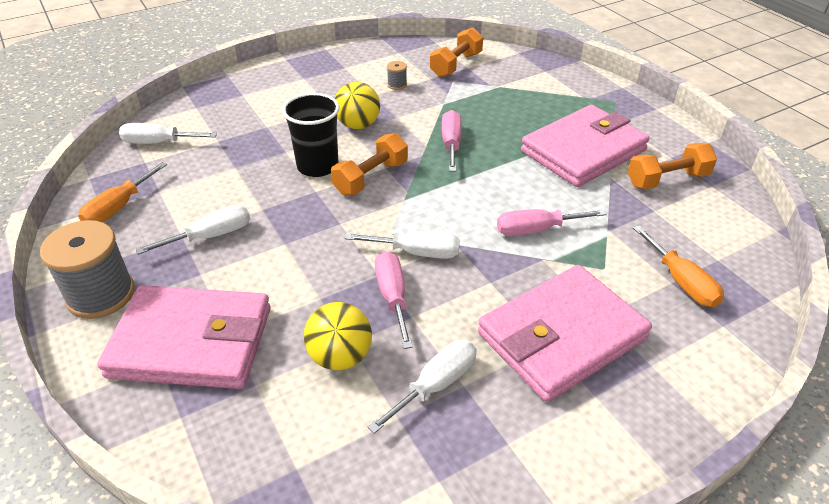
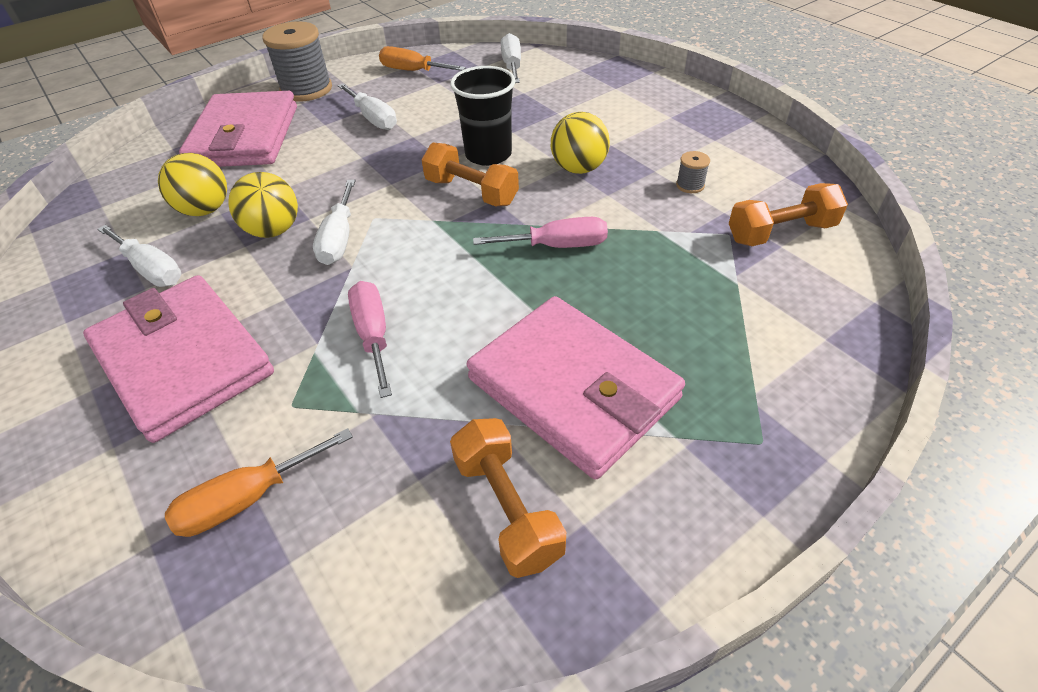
camera: 85 degrees right, 5 degrees up
(393, 297) = (274, 230): pink screwdriver -> yellow ball
(456, 65) = (780, 233): orange dumbbell -> orange dumbbell turned 45 degrees counterclockwise

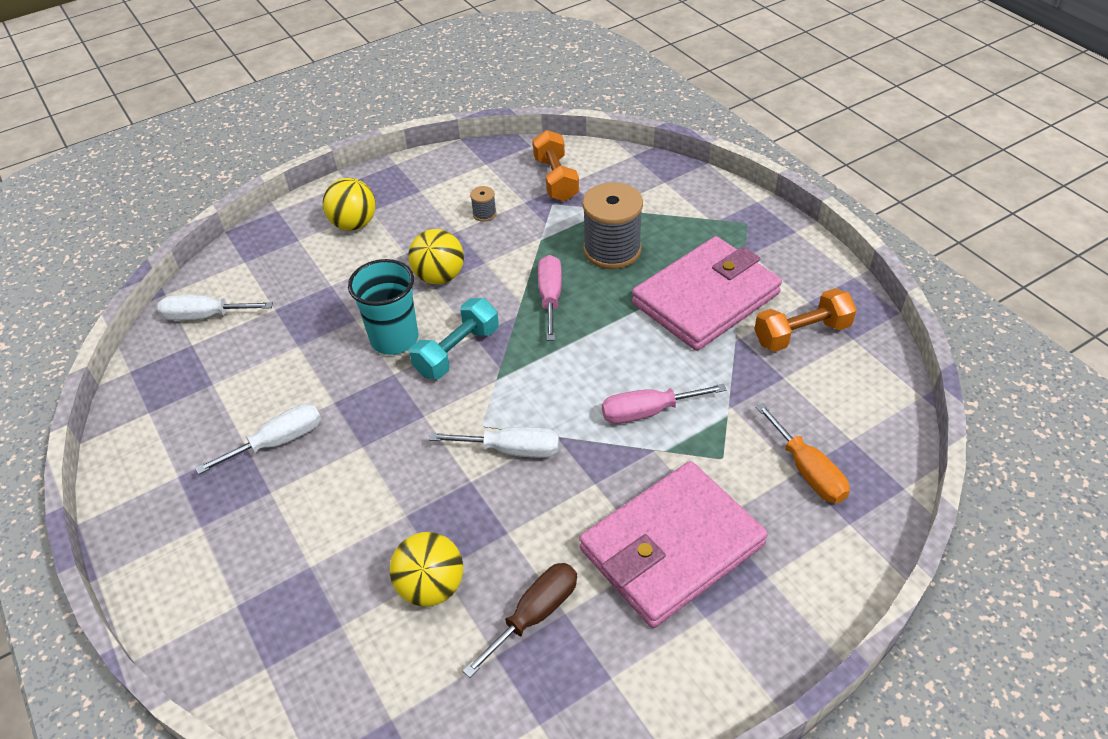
camera: 85 degrees left, 0 degrees up
(151, 269) = (535, 614): white screwdriver -> brown screwdriver
(245, 136) = (269, 578): pink wallet -> none
(274, 230) = (486, 509): yellow ball -> yellow ball (354, 224)
(306, 89) = (162, 525): grey spool -> grey spool (612, 250)
(413, 71) = (169, 410): orange screwdriver -> none
(471, 192) = (457, 351): orange dumbbell -> turquoise dumbbell
(488, 154) = (394, 339): black cup -> turquoise cup

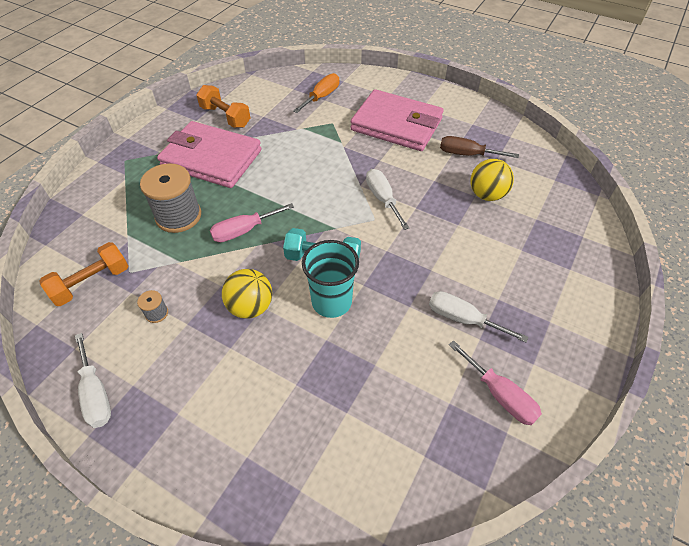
camera: 120 degrees left, 5 degrees up
(205, 316) = (388, 470): white screwdriver -> white screwdriver (96, 393)
(354, 224) = (204, 416): yellow ball -> none
(648, 412) = (319, 155): pink screwdriver -> pink screwdriver (500, 394)

